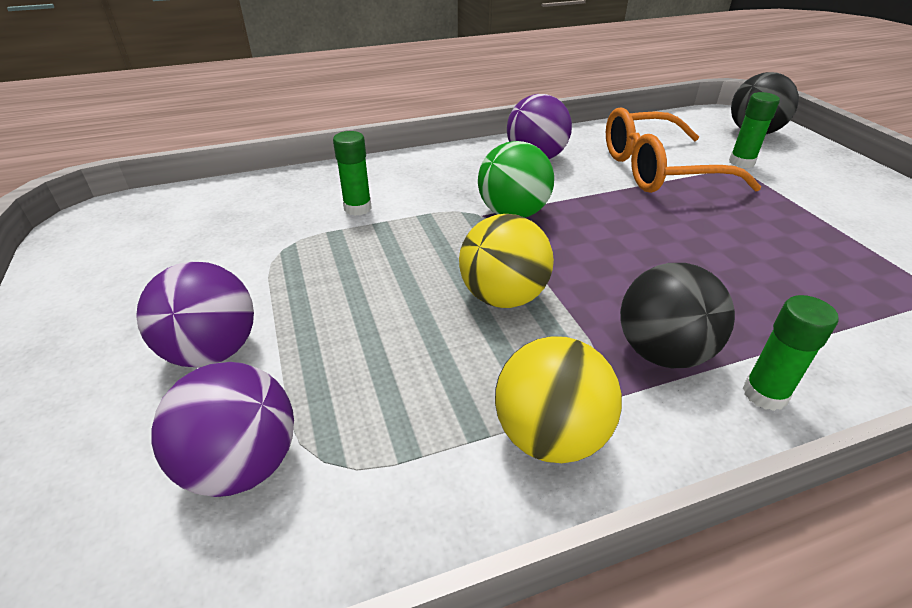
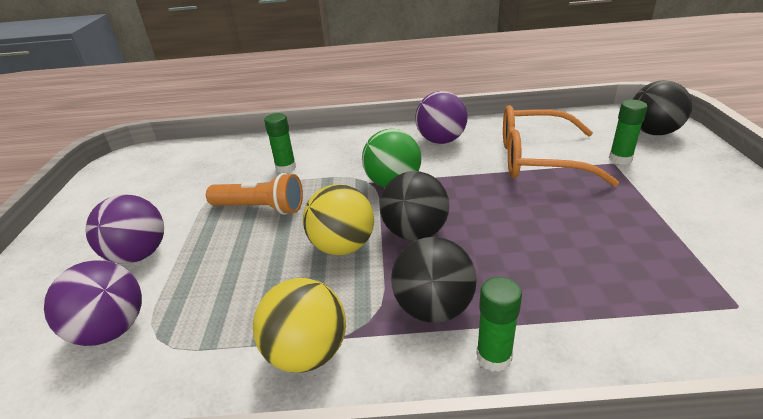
camera: 20 degrees right, 5 degrees down
(358, 263) = (261, 208): none -> orange flashlight
(580, 268) = (415, 233): none -> black ball

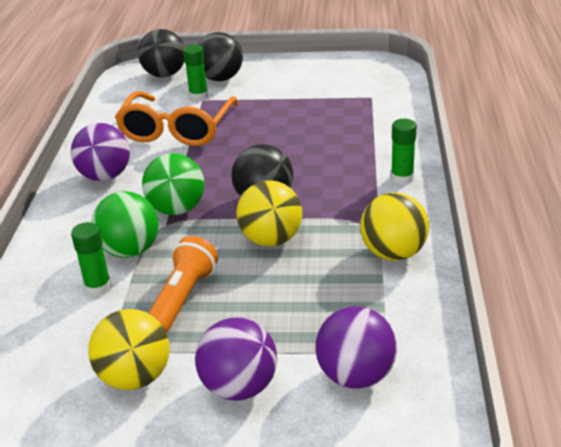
camera: 85 degrees left, 0 degrees up
(177, 203) = (135, 377): none -> yellow ball
(331, 172) = (130, 250): none -> green ball
(433, 308) = (356, 197): black ball -> black ball (220, 78)

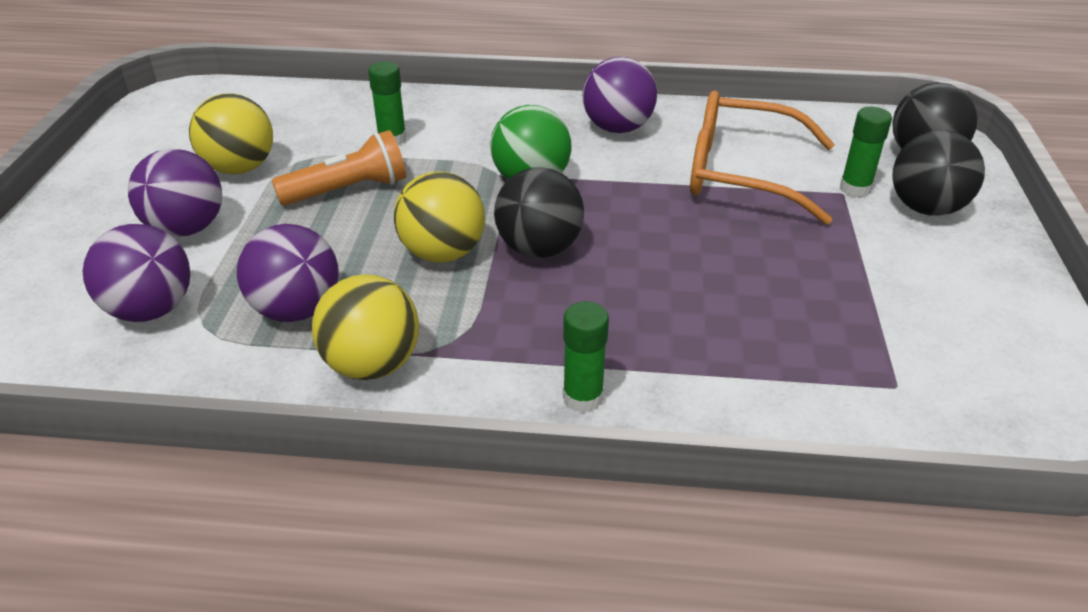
camera: 90 degrees right, 5 degrees up
(130, 250) = (452, 153): green ball -> none
(182, 299) = (348, 190): orange flashlight -> orange flashlight turned 45 degrees counterclockwise
(344, 297) = (297, 310): none -> purple ball

